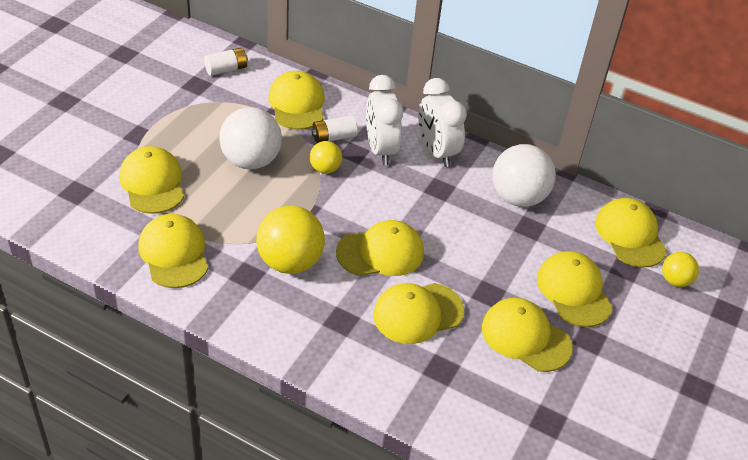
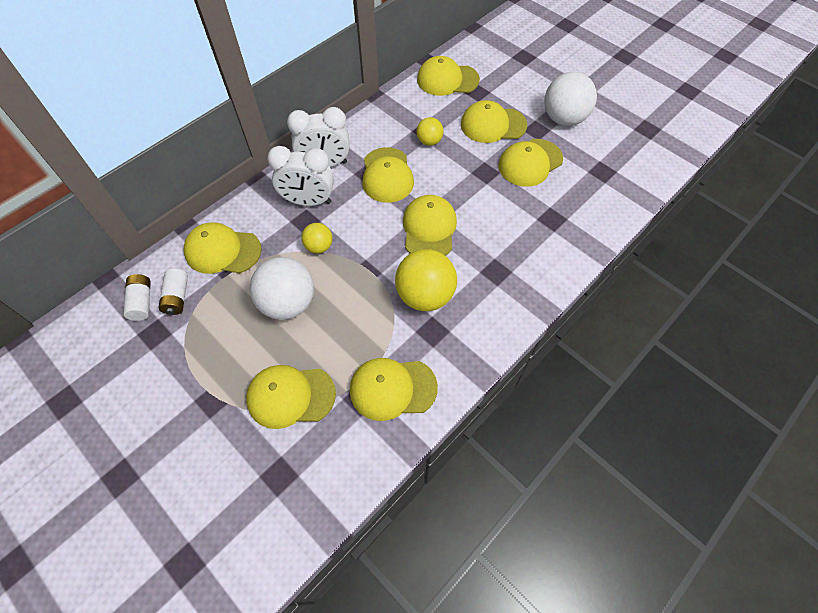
camera: 70 degrees left, 15 degrees up
(334, 137) = (280, 231): white battery -> white battery (177, 297)
(418, 313) = (497, 220): yellow cap -> yellow cap (387, 175)
(518, 197) = (392, 128): white ball -> white ball (563, 119)
(675, 280) = (493, 71): yellow ball -> yellow ball (429, 141)

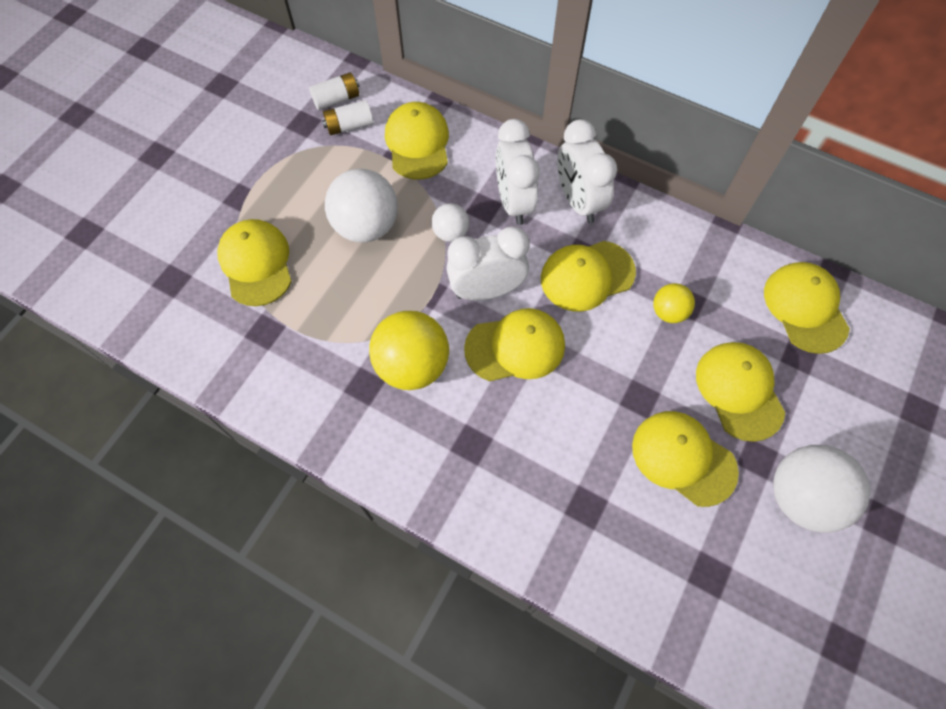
camera: 75 degrees right, 5 degrees up
(319, 246) = (450, 233): yellow ball -> white ball
(377, 235) = (486, 290): none -> white clock
(392, 388) = (282, 360): yellow cap -> none

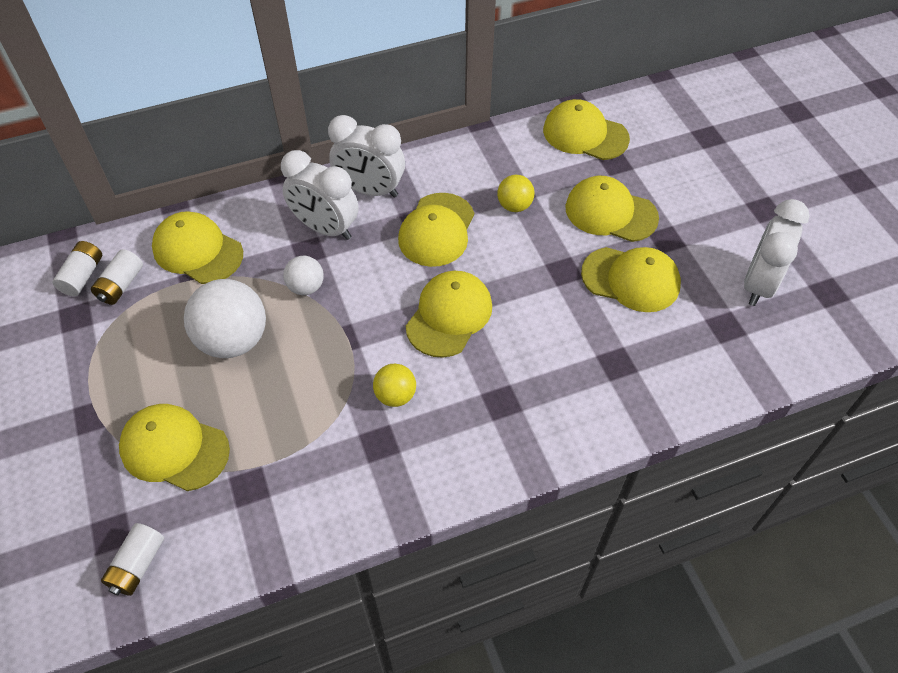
camera: 50 degrees left, 10 degrees down
(162, 314) = (138, 565): none -> white battery
(412, 365) = (395, 395): yellow ball -> yellow ball, size x0.53
(486, 290) = (382, 299): white clock -> white clock (758, 284)
(683, 458) = (631, 279): yellow cap -> yellow cap turned 150 degrees counterclockwise
(801, 497) = (713, 237): white ball -> none

